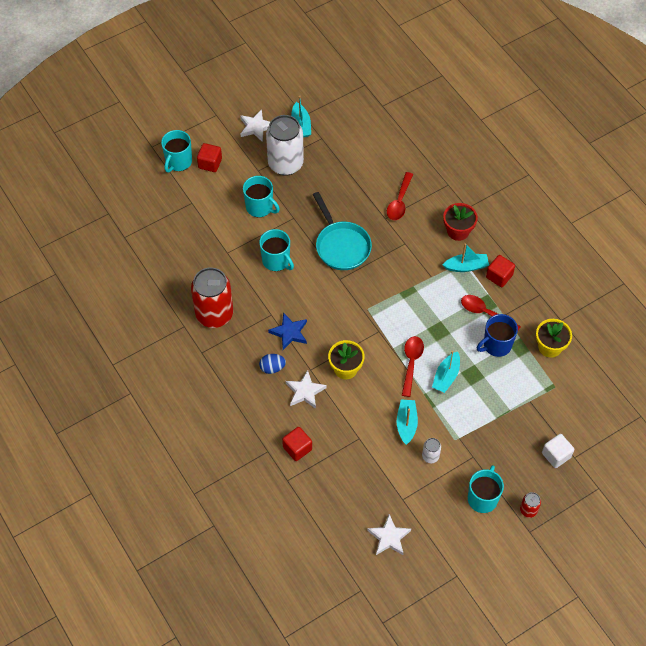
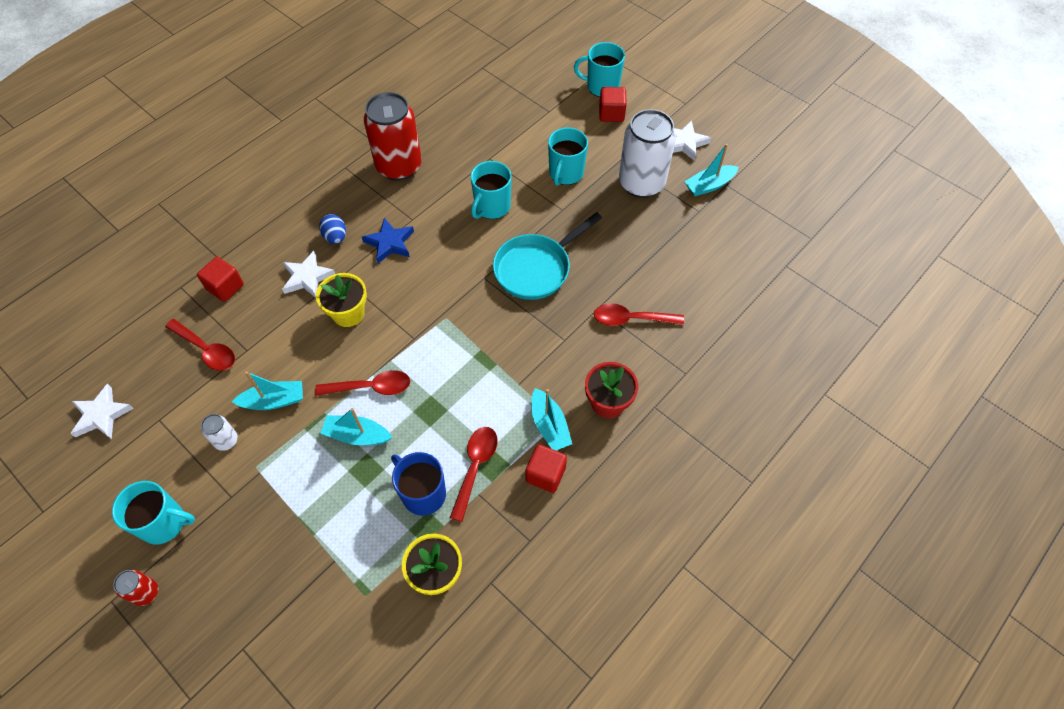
camera: 75 degrees right, 0 degrees up
(351, 464) = (206, 350): none -> red spoon
(556, 455) = (243, 618): white cube -> none

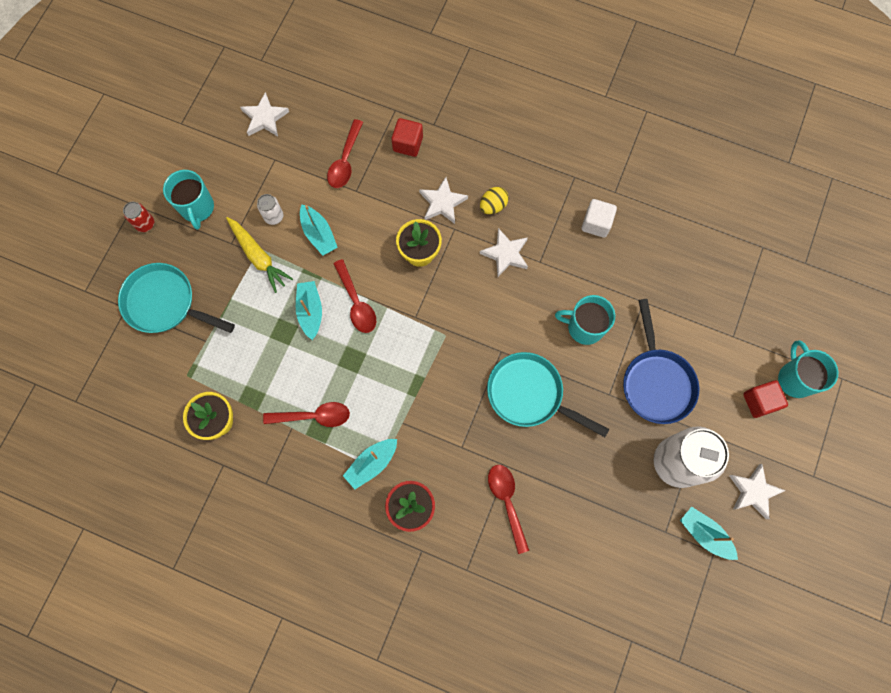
camera: 70 degrees right, 15 degrees up
(262, 596) = (165, 303): none -> turquoise pan
(264, 471) = (258, 257): none -> yellow carrot
(335, 237) = (493, 206): blue egg -> yellow egg
(390, 243) = (505, 254): blue star -> white star
(399, 166) = (596, 223): red can -> white cube
(423, 493) = (278, 384): blue mug -> none
(545, 474) = (326, 476): red cube -> none
(565, 173) = (656, 382): turquoise mug -> blue pan

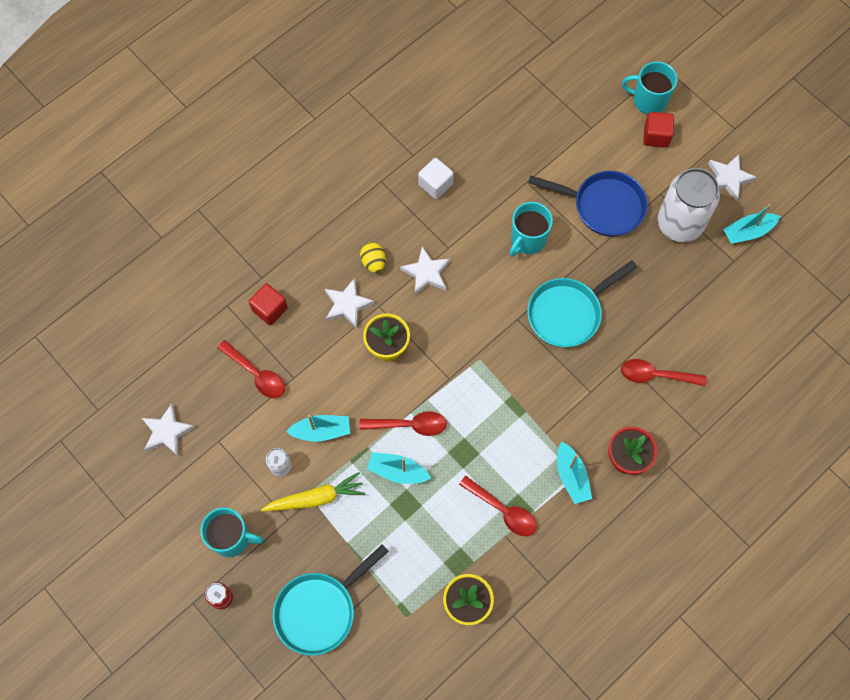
camera: 65 degrees left, 5 degrees down
(314, 416) = (503, 510): red spoon -> red spoon turned 105 degrees clockwise

